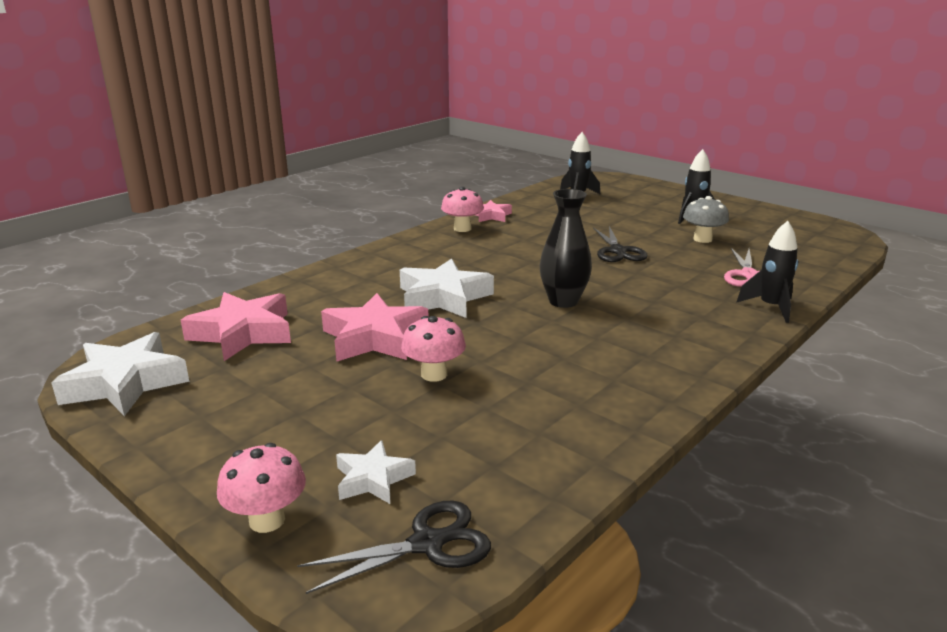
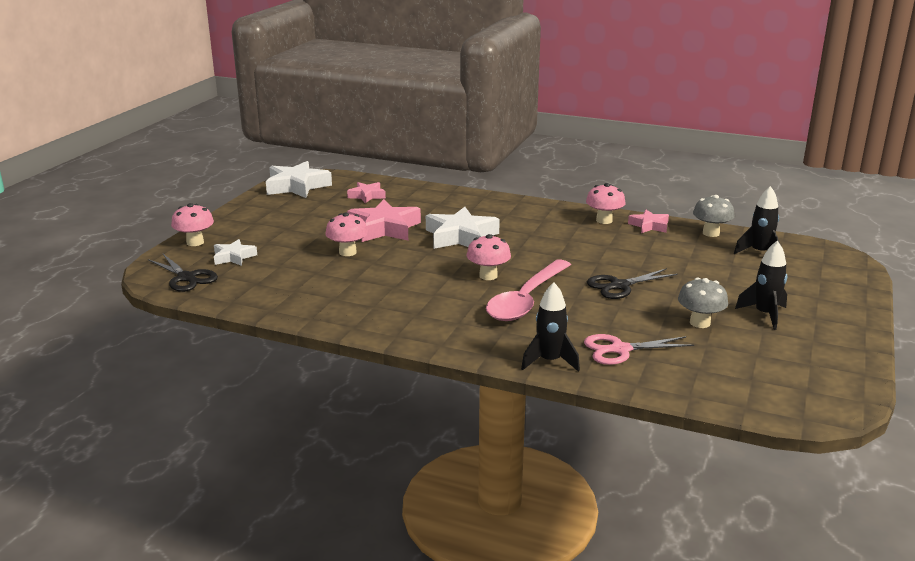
camera: 70 degrees right, 0 degrees up
(243, 333) = (367, 196): pink star -> pink star, size x0.56
(526, 200) = (711, 233): none -> grey mushroom
(563, 301) = (488, 276): black vase -> pink mushroom
(633, 294) = (526, 300): none -> pink spoon

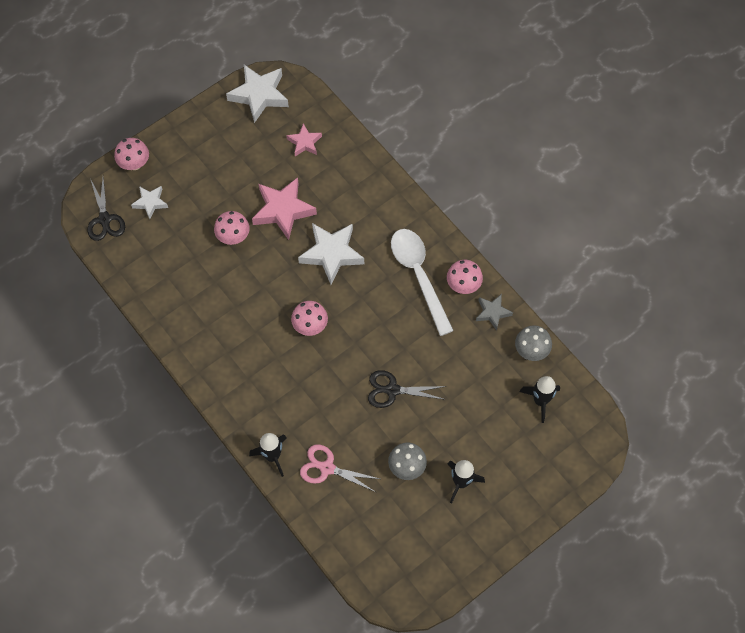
camera: 30 degrees right, 40 degrees up
(526, 300) = (312, 374): pink spoon -> none
(557, 226) = (418, 275): none -> white spoon
(649, 226) = (492, 312): pink star -> grey star

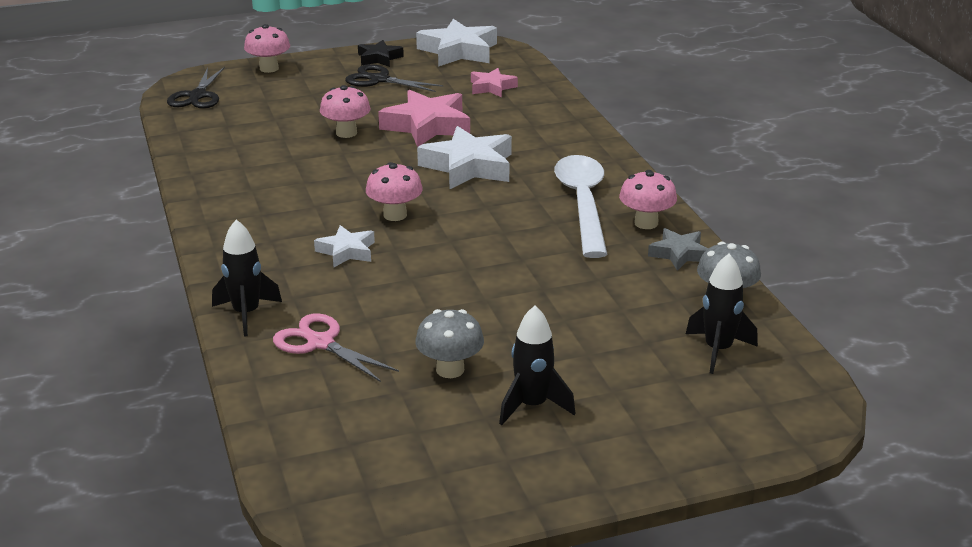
camera: 20 degrees right, 35 degrees down
(150, 203) = (263, 94): white star -> white star (346, 251)
(206, 124) = (379, 58): none -> black star
(392, 390) = (477, 292): black scissors -> black scissors (379, 80)

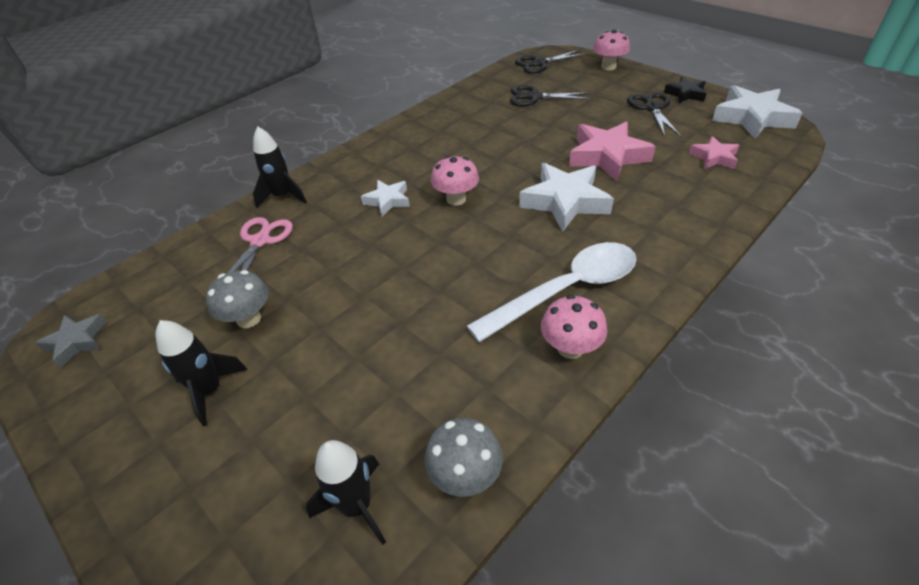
camera: 65 degrees right, 15 degrees up
(266, 122) = (534, 97): none -> black scissors
(346, 133) = (554, 130): pink mushroom -> none
(679, 254) = (530, 398): grey star -> grey star (77, 342)

